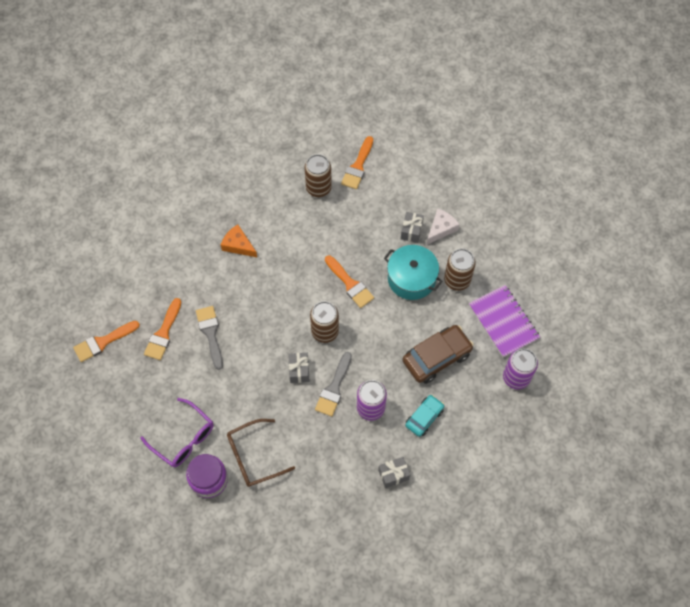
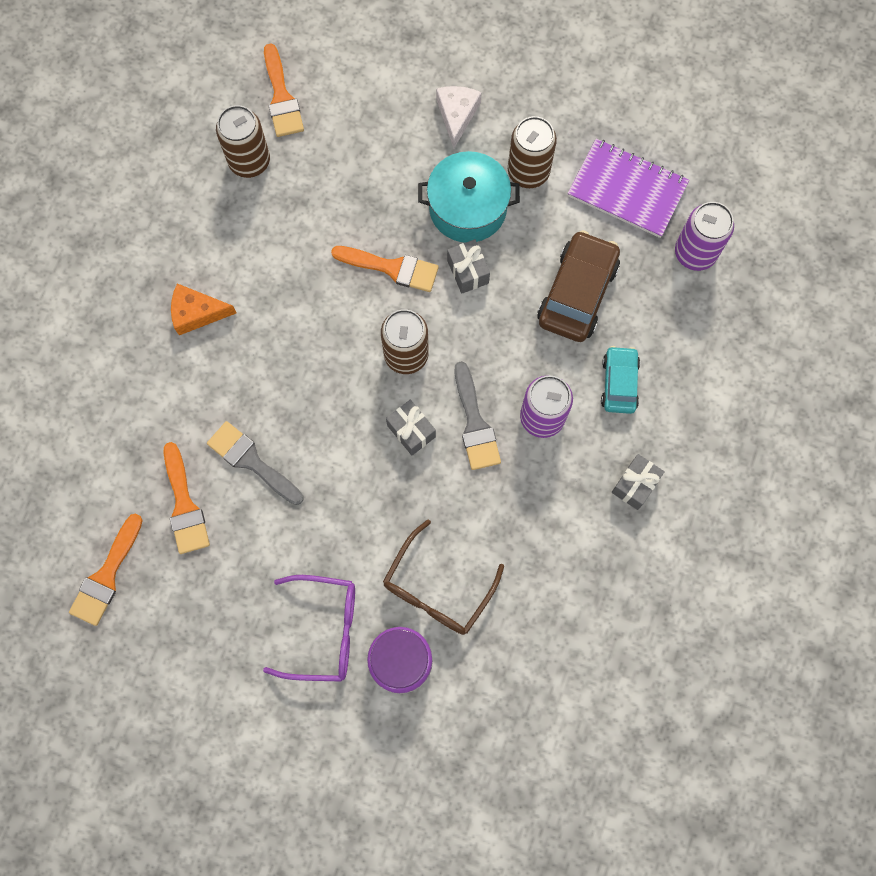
camera: 35 degrees left, 10 degrees up
(411, 231) = (420, 143): grey gift -> grey gift (468, 272)

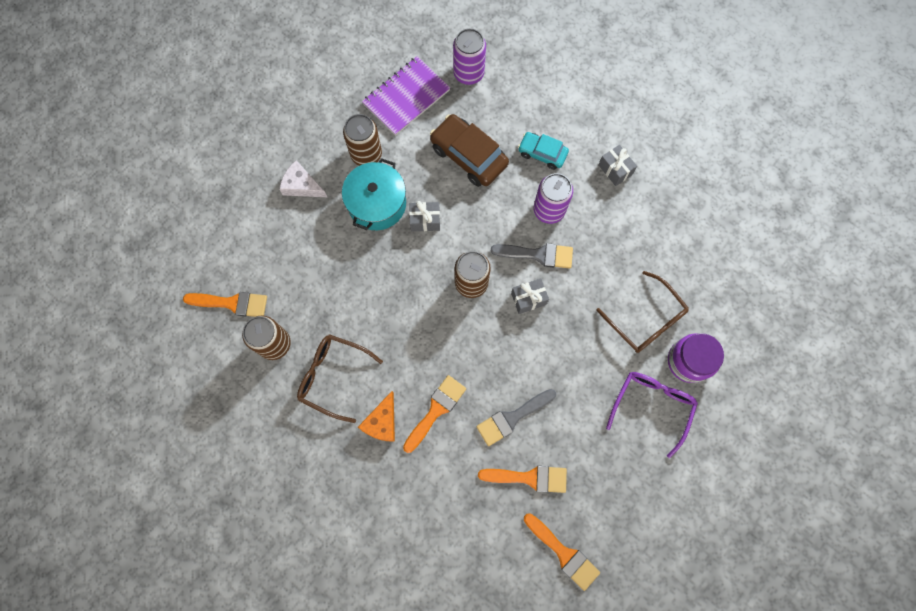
camera: 70 degrees left, 0 degrees up
(233, 239) = (333, 376): none -> brown glasses
(391, 268) = (401, 271): orange brush -> orange brush (436, 410)

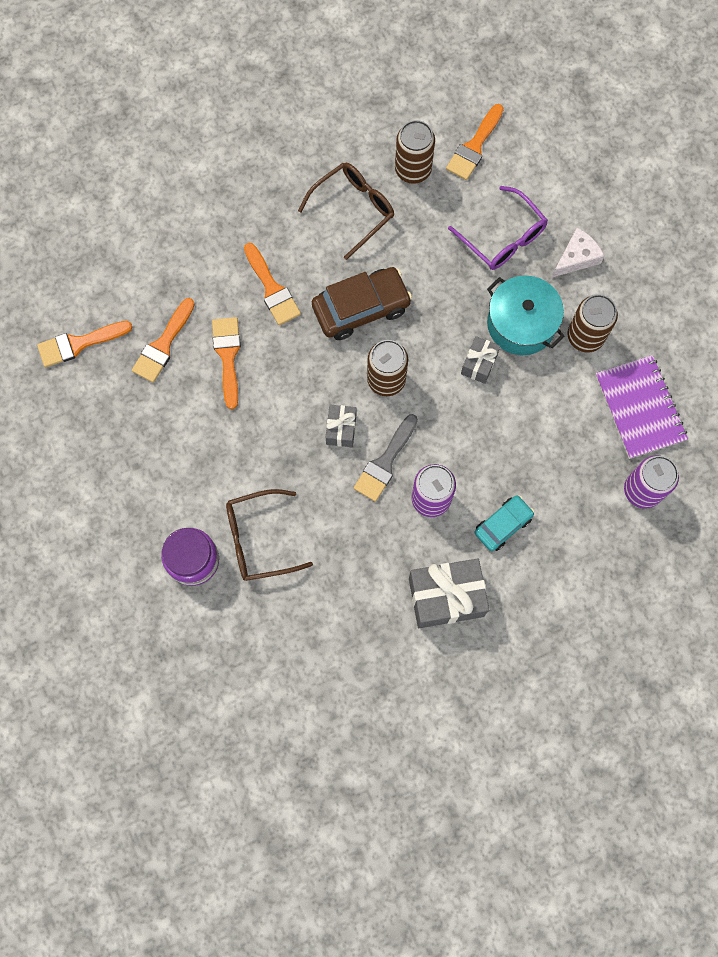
camera: 115 degrees right, 0 degrees up
(382, 422) = (286, 235): orange cheese -> none
(468, 156) = (536, 443): brown car -> brown car (361, 308)
(512, 417) = (228, 356): grey brush -> orange brush
(615, 169) = (446, 597): grey gift -> grey gift, size x1.87
(652, 406) = (168, 497): purple glasses -> purple glasses (503, 238)

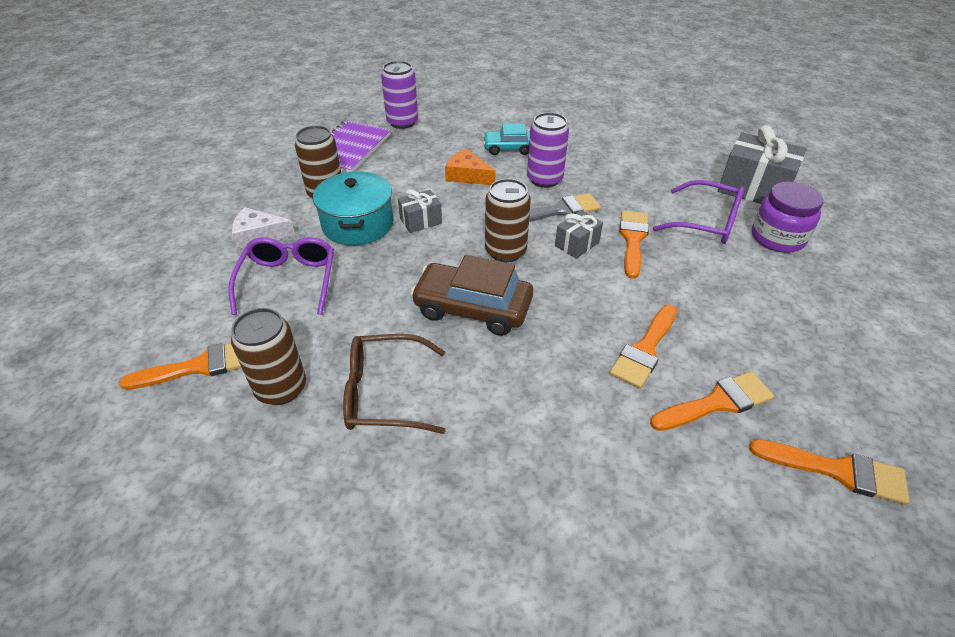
camera: 140 degrees left, 30 degrees down
(258, 539) = (707, 222): brown glasses -> purple glasses
(272, 288) = (546, 378): orange brush -> orange brush (633, 240)
(446, 597) = (583, 141): grey gift -> grey gift (753, 189)
(499, 452) = (467, 176): none -> orange cheese

